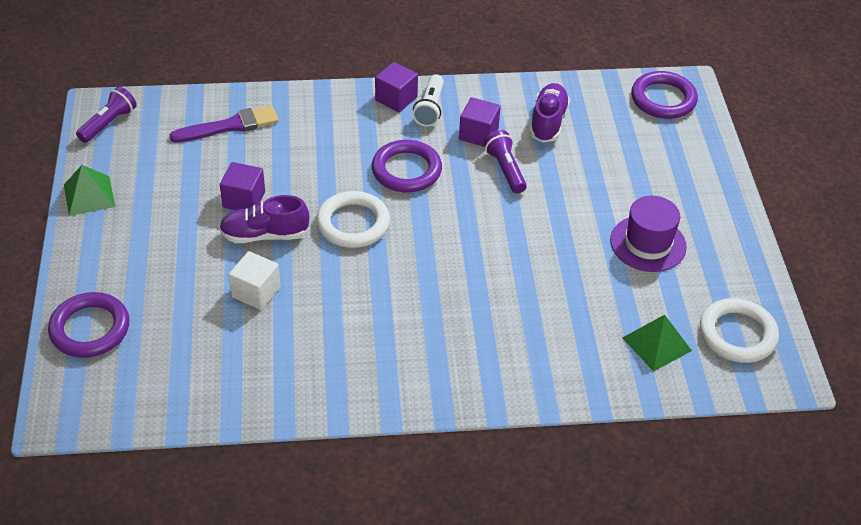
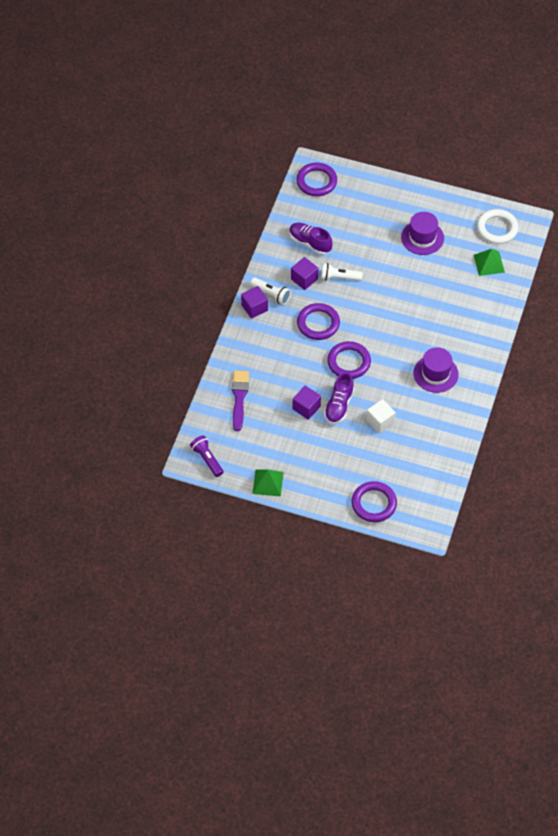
camera: 65 degrees left, 10 degrees up
(353, 223) = (349, 362): white ring -> purple ring
(386, 336) = (435, 373): none -> purple hat
(505, 169) = (339, 278): purple flashlight -> white flashlight

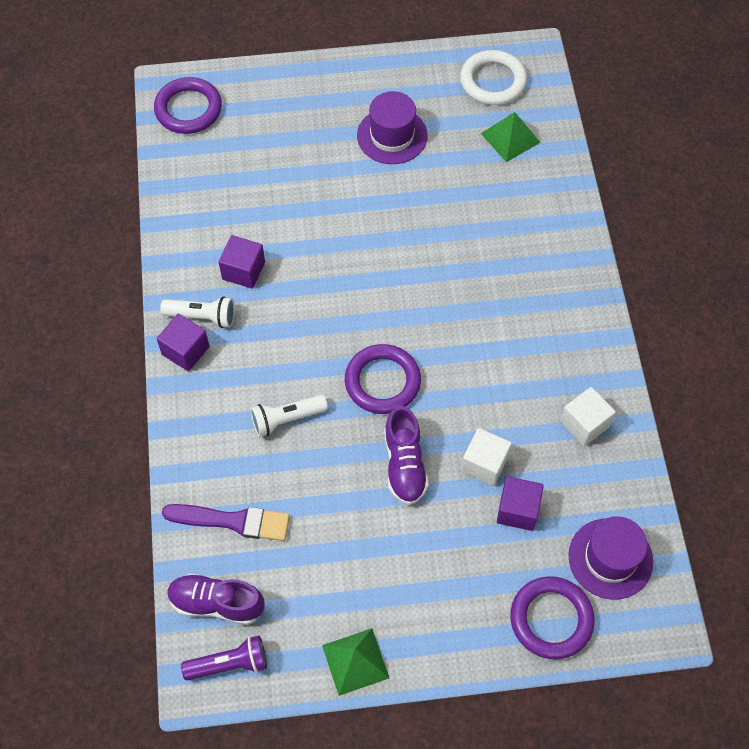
camera: 25 degrees left, 5 degrees up
(207, 459) = (229, 664): purple flashlight -> purple flashlight turned 135 degrees clockwise
(239, 397) = (233, 521): purple brush -> purple brush turned 120 degrees clockwise
(306, 408) = (353, 491): purple cube -> purple cube (517, 510)
(310, 243) = (224, 208): purple shoe -> purple shoe (217, 603)
(318, 323) = (301, 336): purple ring -> none
(339, 278) = (297, 247): white flashlight -> white flashlight (286, 419)
(435, 373) = (527, 344): purple hat -> purple hat (610, 558)
(443, 423) = (584, 424): none -> white cube

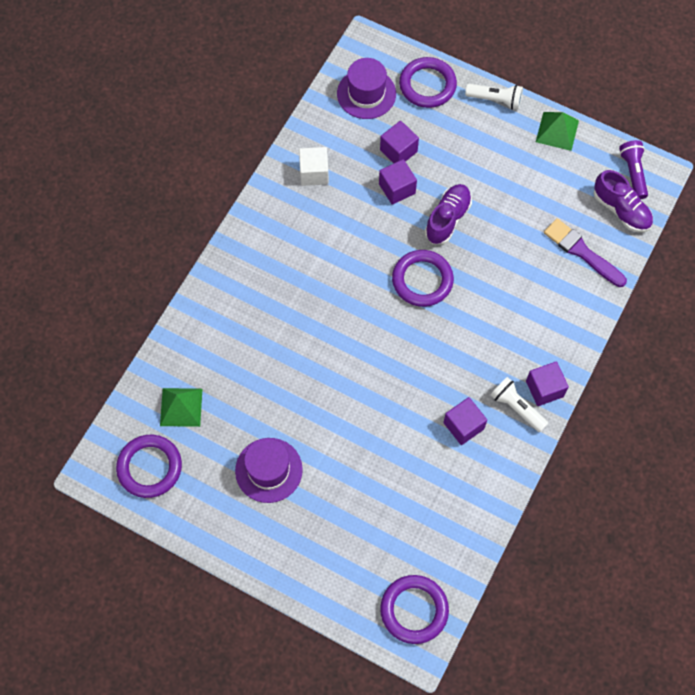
camera: 145 degrees left, 5 degrees up
(229, 664) = (633, 173): purple flashlight -> purple flashlight turned 60 degrees clockwise
(286, 419) = (504, 295): white flashlight -> white flashlight (495, 100)
(484, 464) = (397, 188): white cube -> purple cube
(493, 81) = (150, 467): white ring -> purple ring

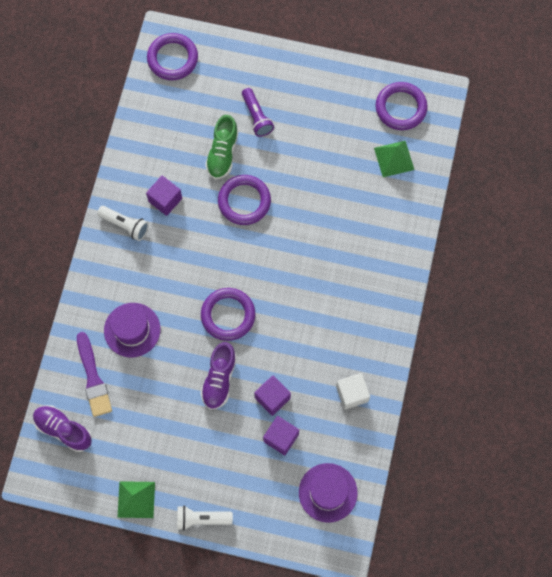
camera: 165 degrees right, 5 degrees up
(268, 470) = (309, 128): purple hat -> purple hat (132, 330)
(382, 465) = (222, 153): none -> green shoe
(427, 85) = (271, 518): purple ring -> purple ring (244, 201)
(544, 389) = (105, 246): purple cube -> none
(581, 252) = (93, 378): purple brush -> purple brush turned 45 degrees clockwise
(633, 173) = (57, 472): purple flashlight -> purple flashlight (256, 117)

